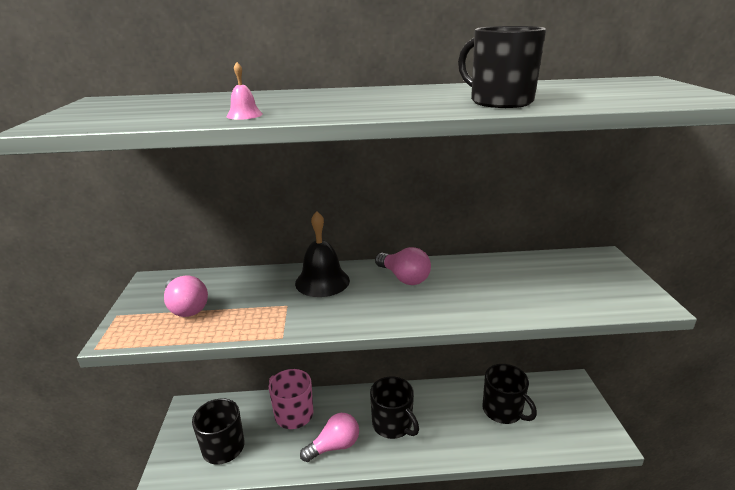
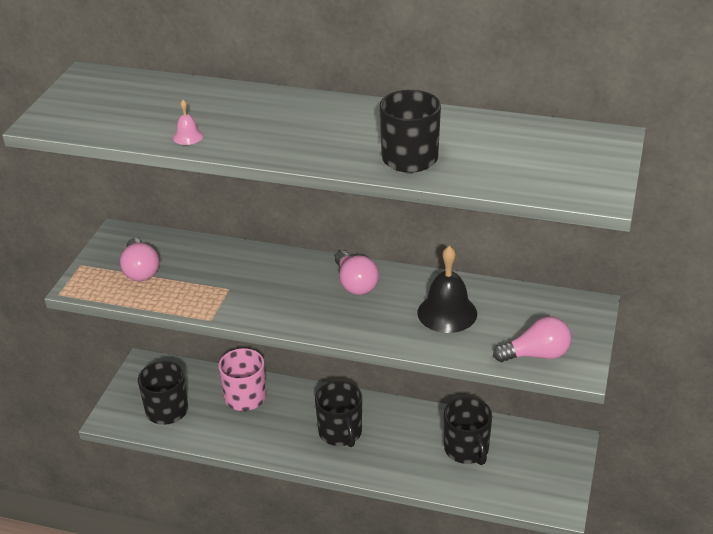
camera: 20 degrees right, 10 degrees up
(322, 281) = (274, 270): black bell -> black bell (447, 313)
(334, 446) = (272, 437): pink light bulb -> pink light bulb (536, 355)

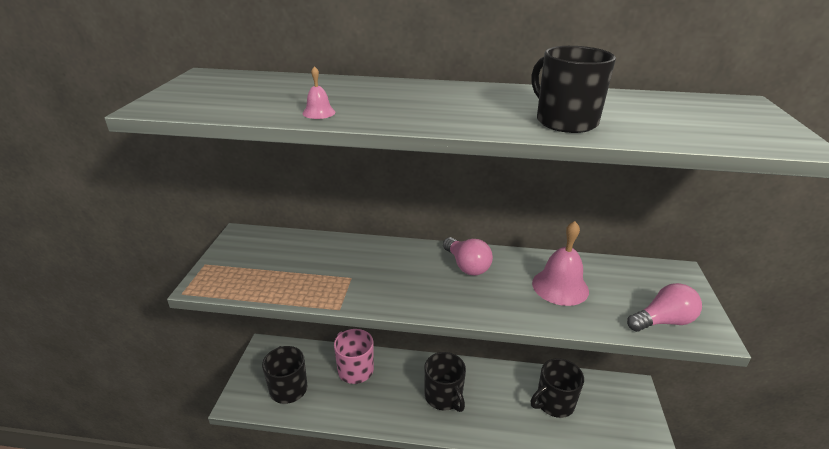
camera: 10 degrees left, 5 degrees down
(140, 270) = (263, 266): pink light bulb -> none
(447, 313) = (560, 286): black bell -> pink bell
(467, 449) = (554, 403): black mug -> black mug turned 90 degrees clockwise

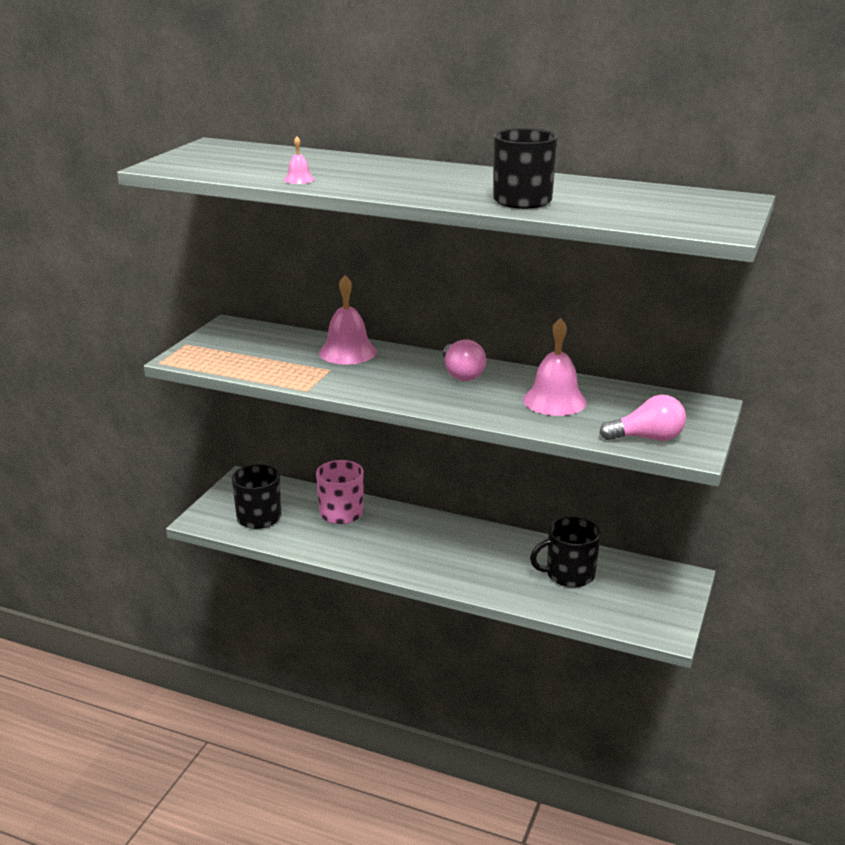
camera: 15 degrees right, 5 degrees down
(358, 253) = (347, 352): none -> pink bell
(444, 396) = (436, 549): black mug -> none

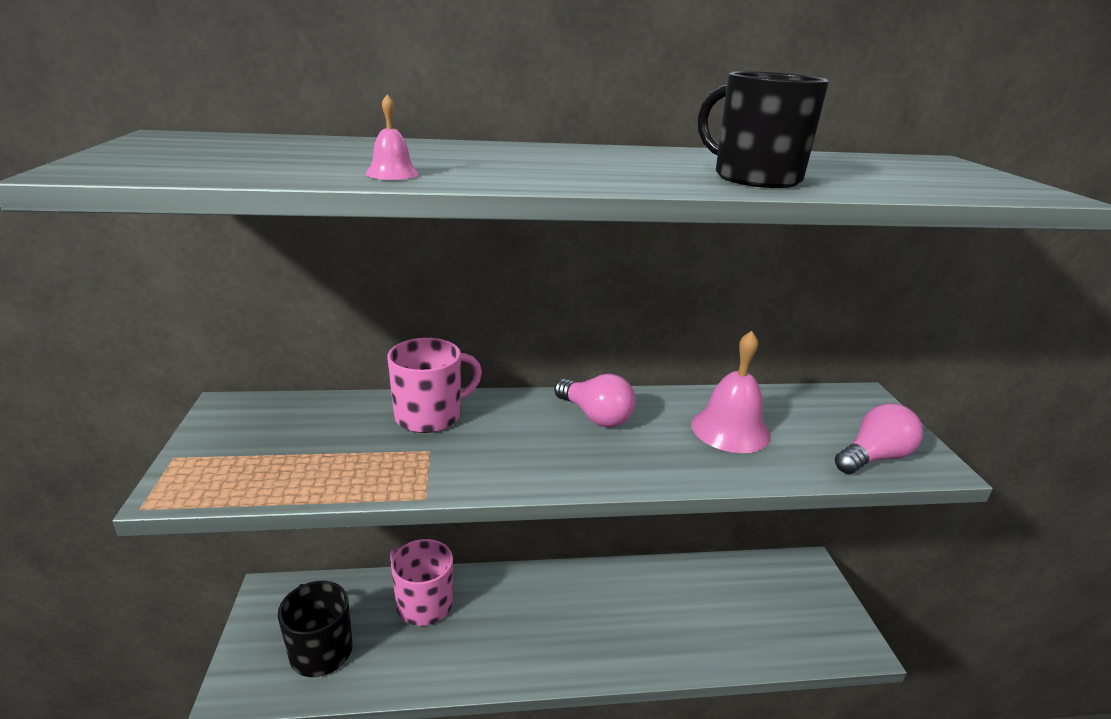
camera: 30 degrees left, 0 degrees up
(347, 352) = (430, 416): pink bell -> pink mug
(569, 574) = (717, 603): black mug -> none

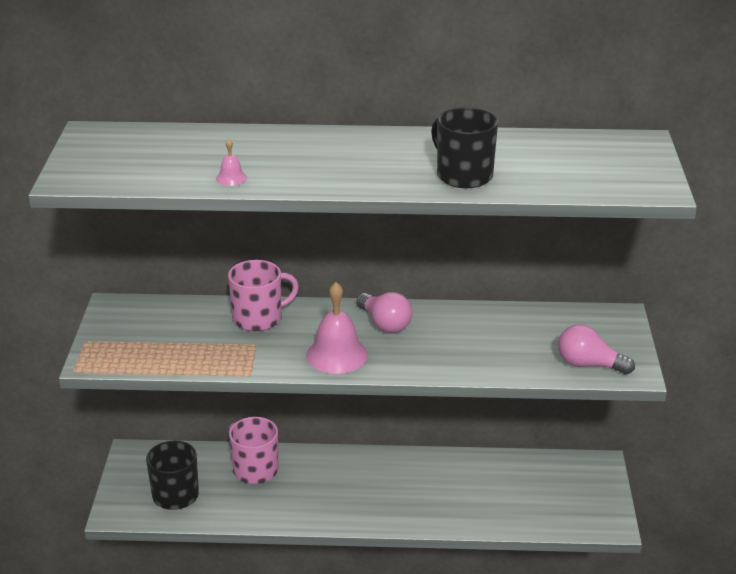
camera: 10 degrees right, 5 degrees up
(730, 429) = (487, 339): pink bell -> pink bell (337, 355)
(874, 457) = (589, 365): pink light bulb -> pink light bulb turned 135 degrees counterclockwise

